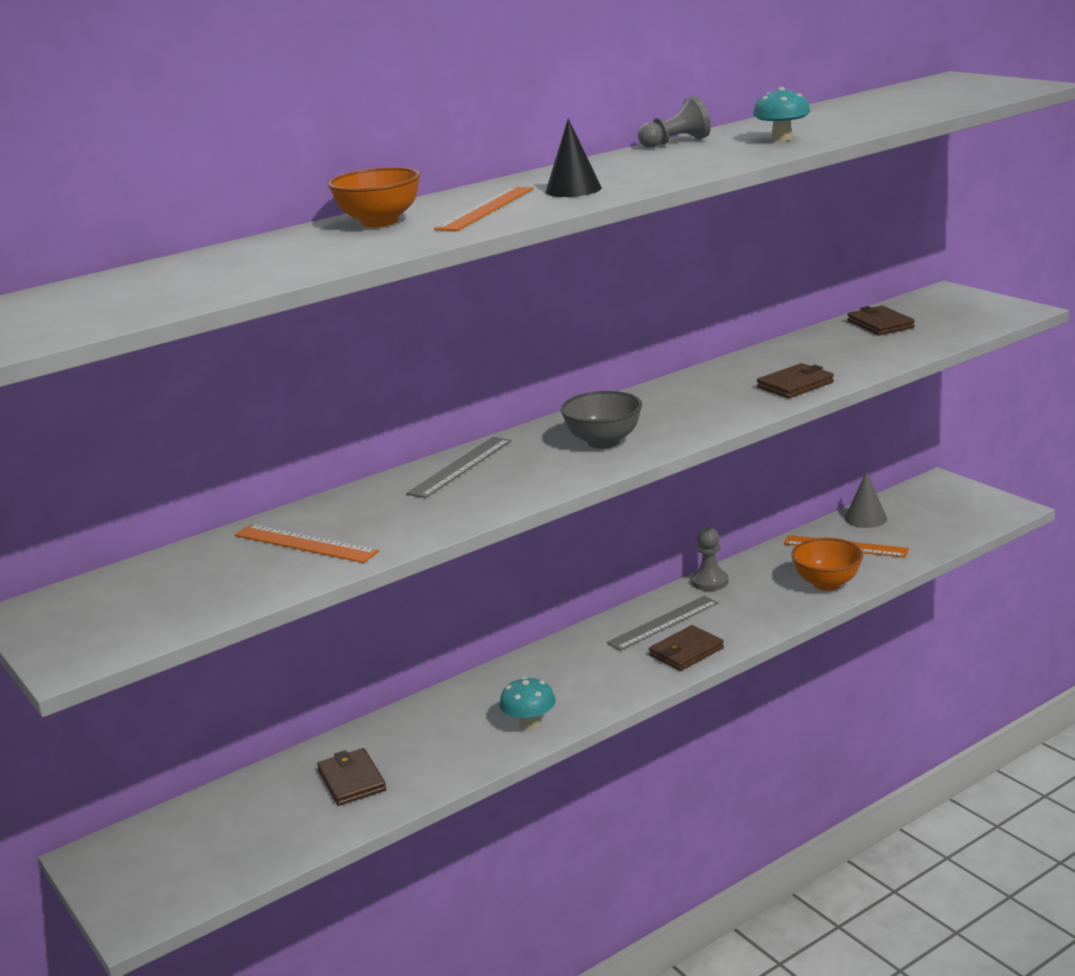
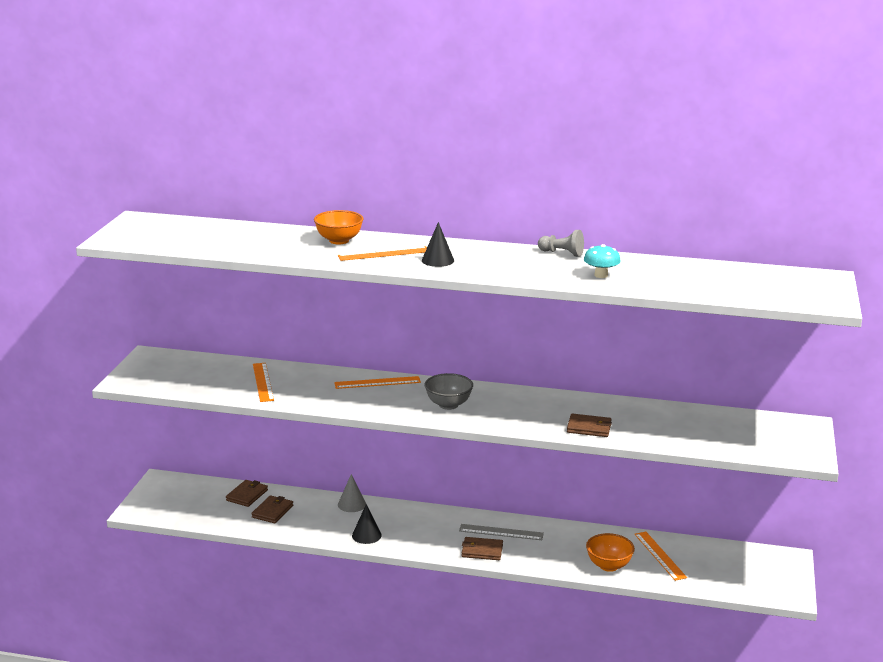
camera: 45 degrees right, 0 degrees up
(460, 467) = (377, 382): grey ruler -> orange ruler
(529, 723) = (366, 535): turquoise mushroom -> black cone
(710, 582) = (561, 528): grey pawn -> none
(865, 518) = (704, 549): grey cone -> grey cone (352, 504)
(880, 324) = (719, 422): brown wallet -> brown wallet (247, 495)

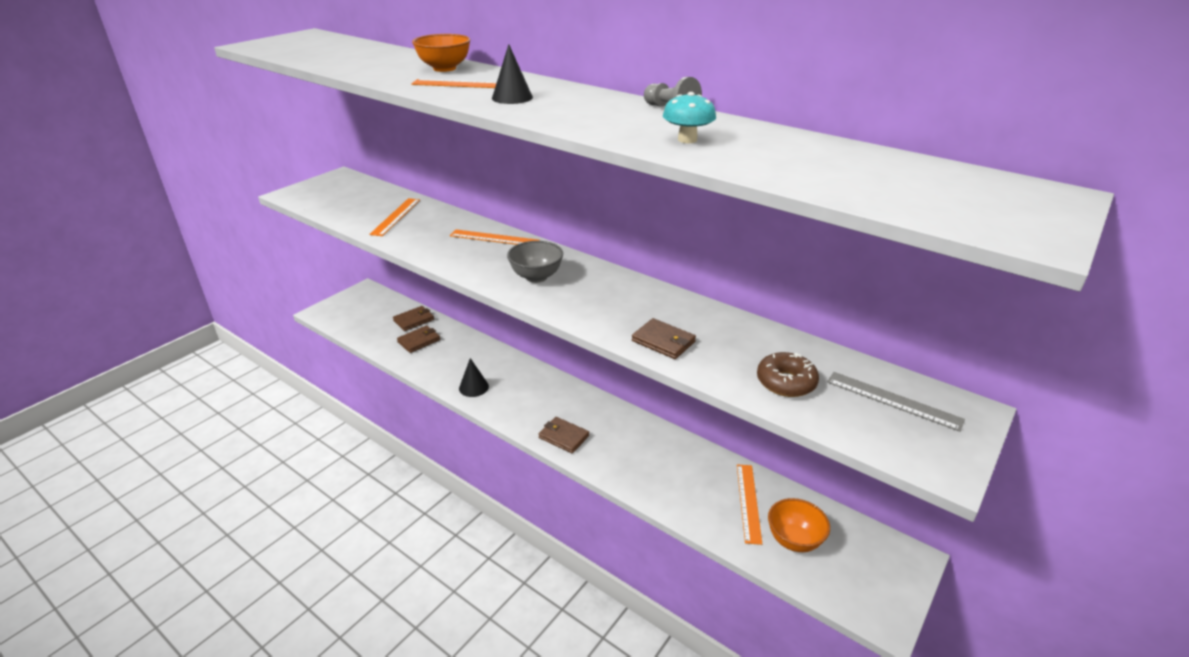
camera: 25 degrees right, 10 degrees up
(352, 504) = (489, 352): grey cone -> none
(501, 532) = (599, 420): grey ruler -> grey ruler (893, 400)
(608, 566) = (681, 497): orange bowl -> orange bowl (794, 540)
(689, 434) = (786, 382): none -> brown donut

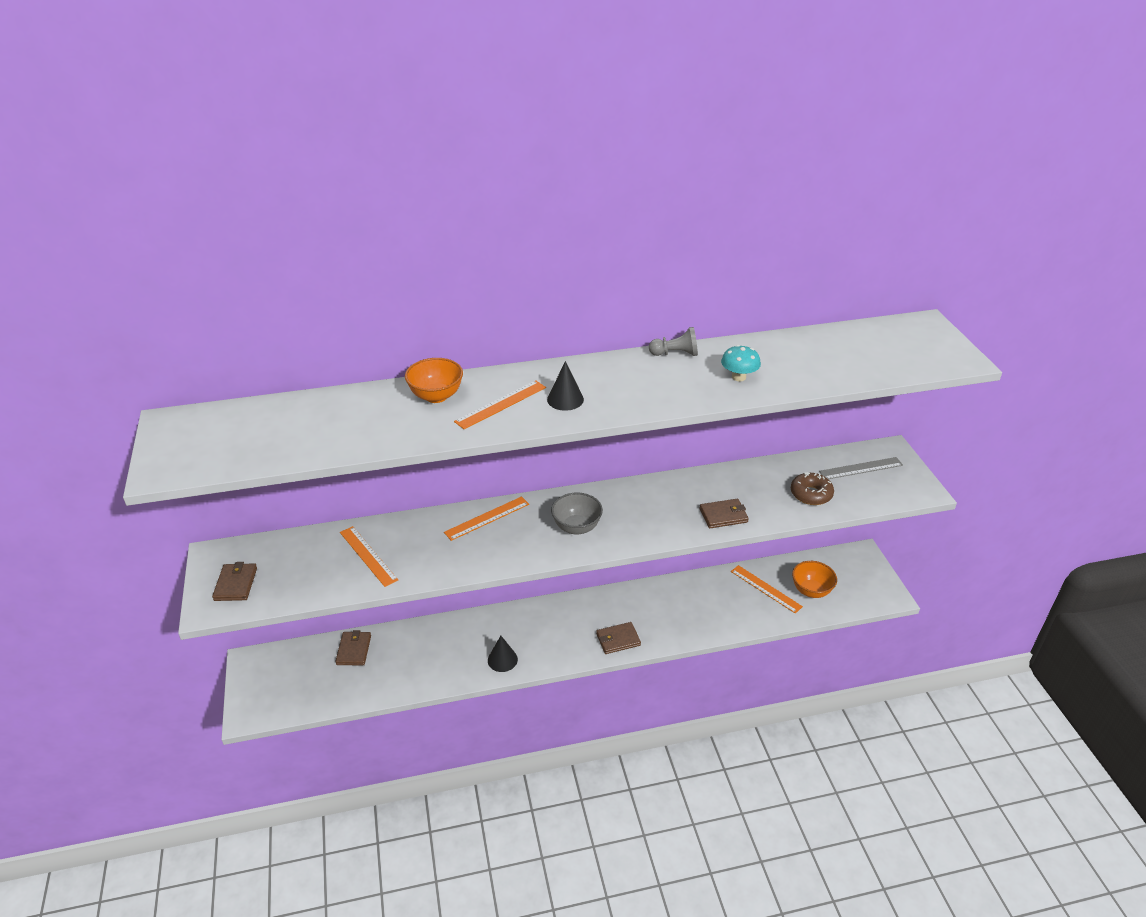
camera: 50 degrees left, 5 degrees up
(419, 341) = (392, 662): brown wallet -> brown wallet (235, 584)

